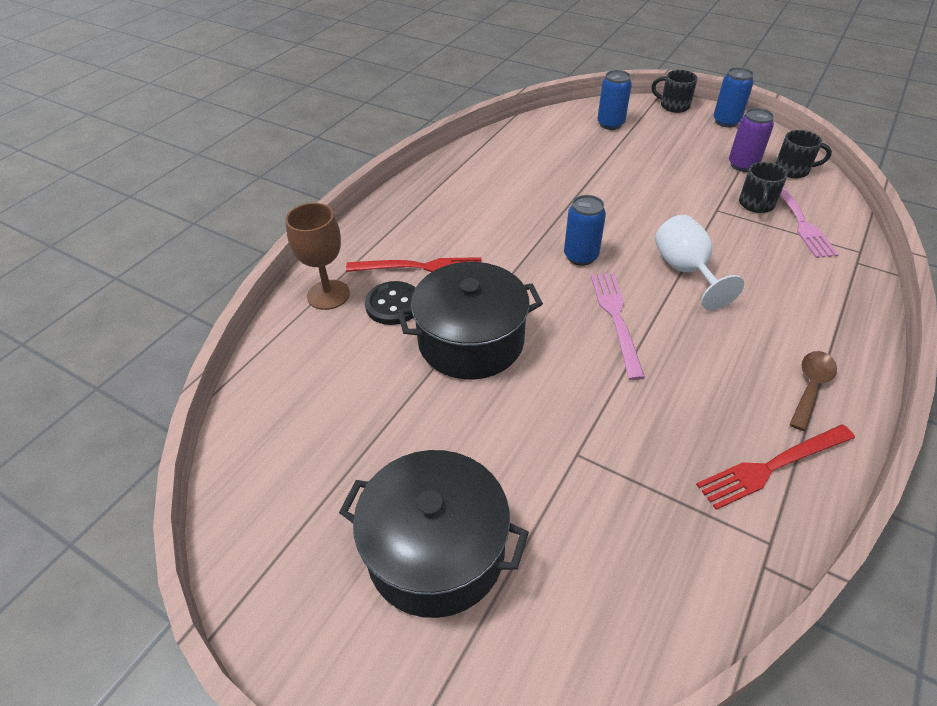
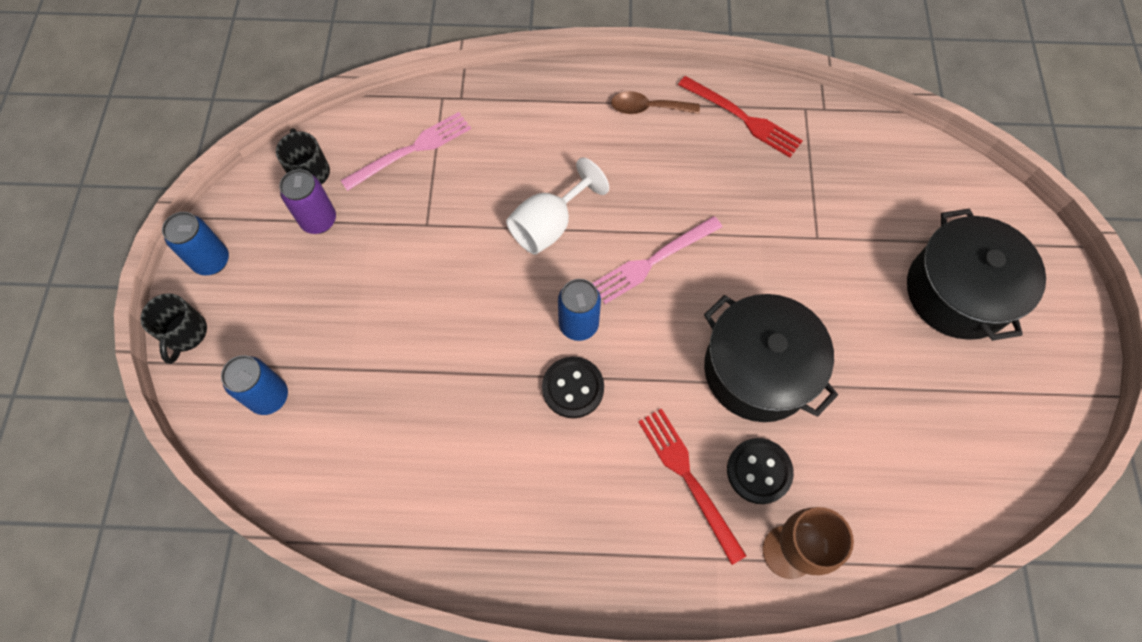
camera: 120 degrees left, 20 degrees up
(530, 237) = (573, 388): none -> black button
(756, 205) = (399, 191): black mug -> none

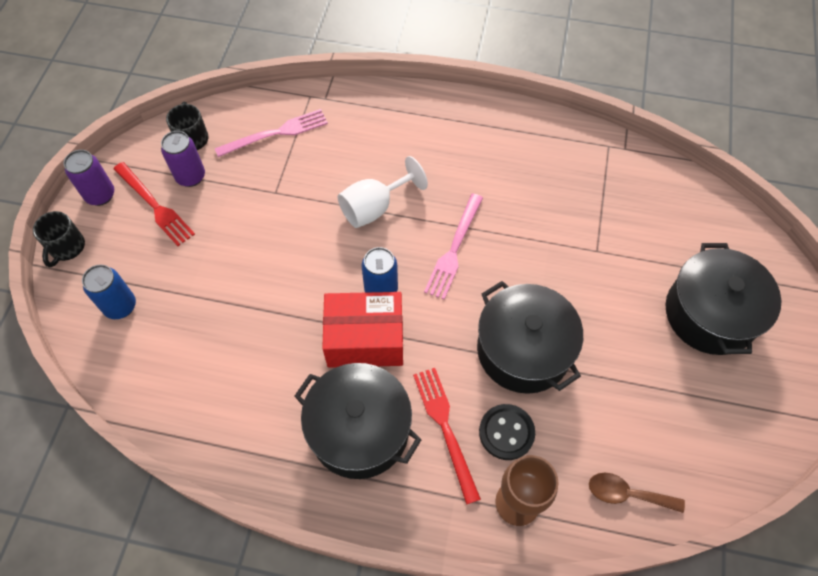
camera: 10 degrees right, 5 degrees down
(212, 261) = (100, 195): blue can -> purple can
(573, 388) = (365, 339): black button -> red box
(590, 498) = (359, 430): none -> black pot
(647, 108) = (476, 127): brown spoon -> brown spoon (627, 494)
(653, 261) = (454, 248): pink fork -> pink fork turned 45 degrees counterclockwise
(742, 118) = (553, 146): red fork -> red fork (154, 205)

